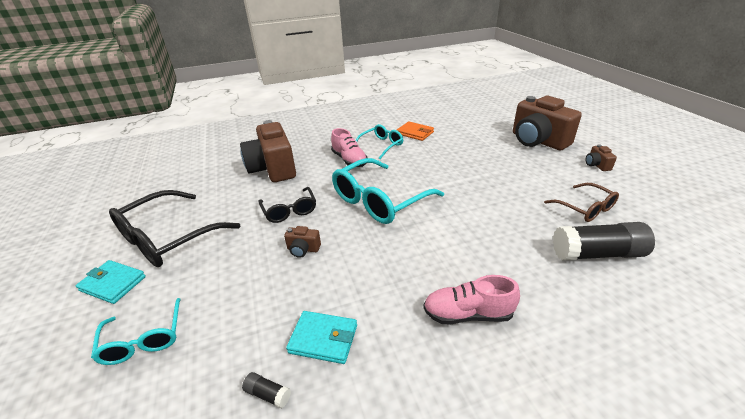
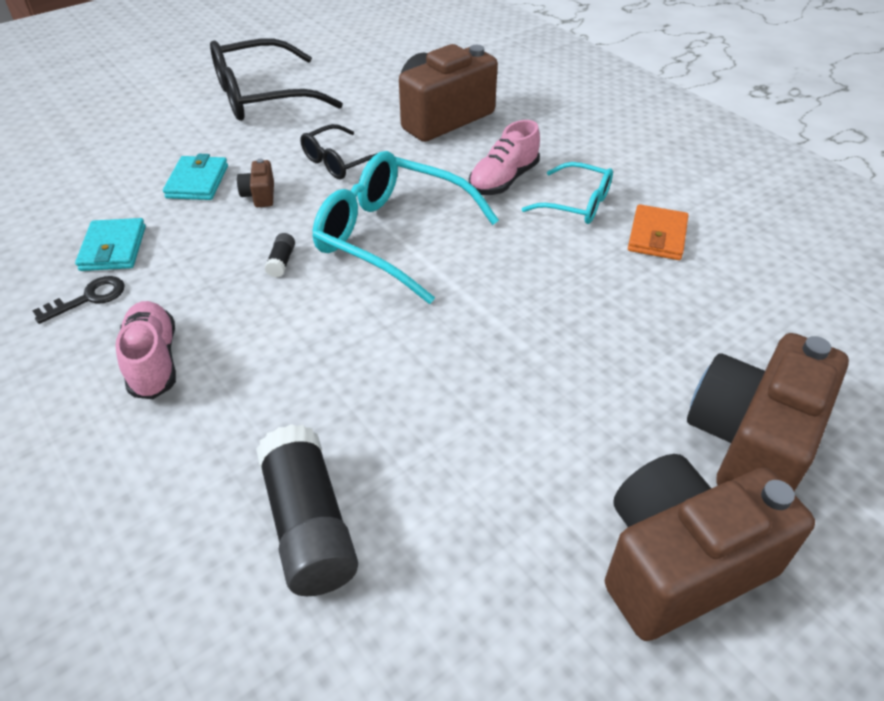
camera: 70 degrees right, 10 degrees up
(113, 284) = (185, 94): turquoise wallet -> turquoise wallet (197, 182)
(143, 339) = (114, 140): turquoise glasses -> none
(168, 238) = (262, 96): black glasses -> black glasses turned 45 degrees counterclockwise
(268, 394) = (48, 231): black glue stick -> black glue stick (281, 262)
(384, 356) = (88, 298): none -> black key
(585, 208) = (460, 519): brown glasses -> none
(597, 165) = (680, 564): brown camera -> brown camera, size x2.46

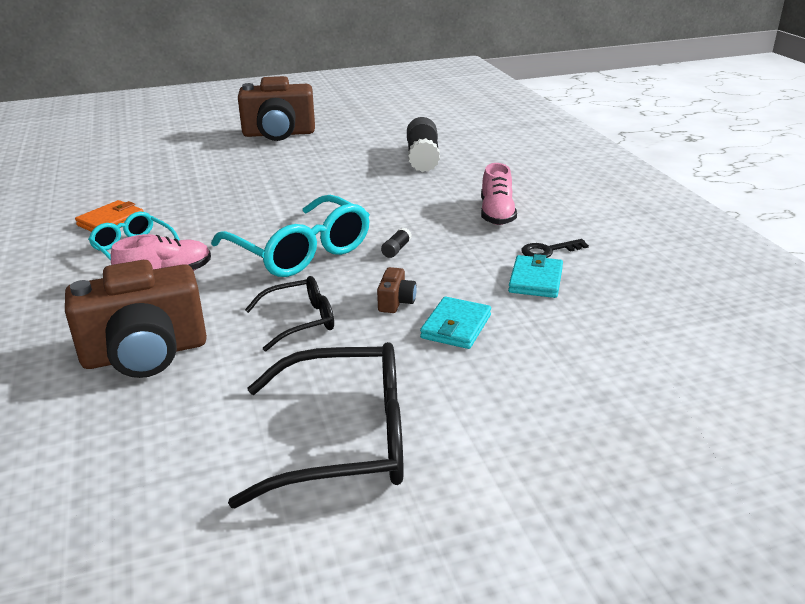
camera: 160 degrees left, 15 degrees down
(750, 442) = (204, 150): brown camera -> none

